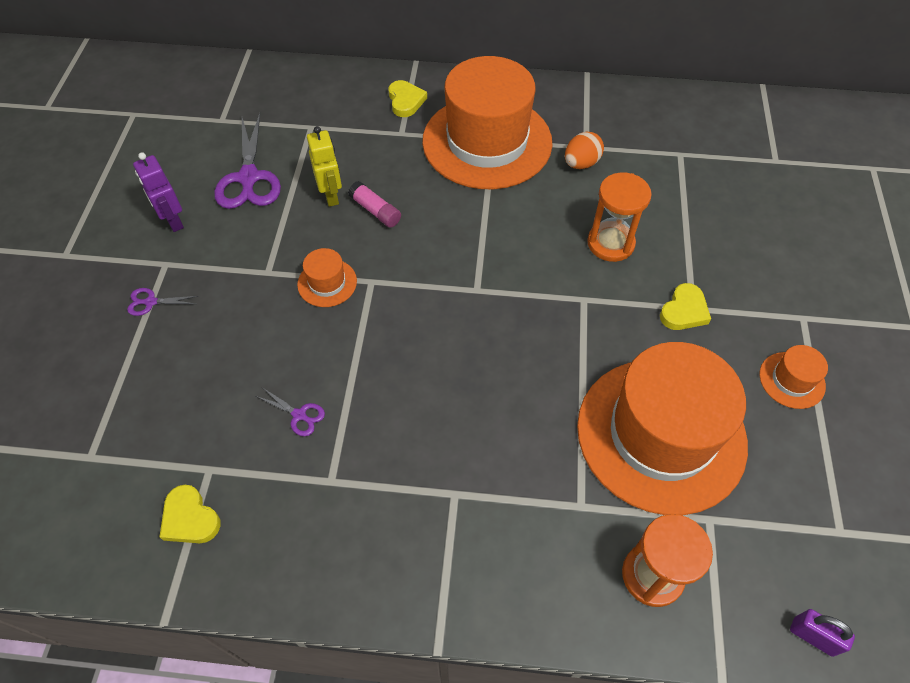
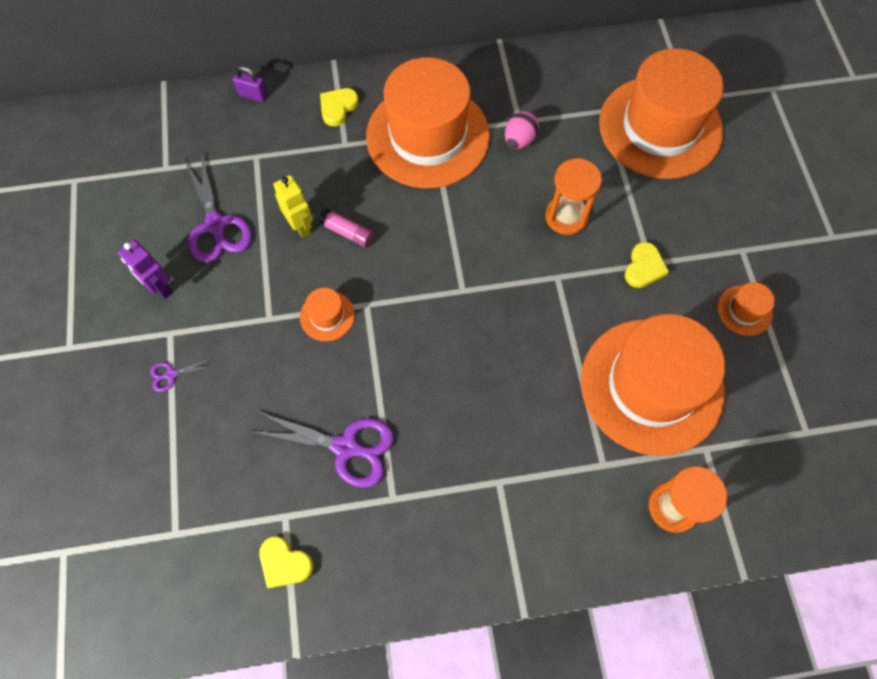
camera: 15 degrees left, 10 degrees up
(299, 415) = (345, 447): purple scissors -> purple scissors, size x2.16
(405, 101) = (338, 108): yellow heart -> yellow heart turned 120 degrees counterclockwise
(581, 163) = (519, 140): orange egg -> pink egg
(737, 180) = (660, 127): none -> orange hat
(813, 636) = (802, 522): purple padlock -> purple padlock (253, 95)

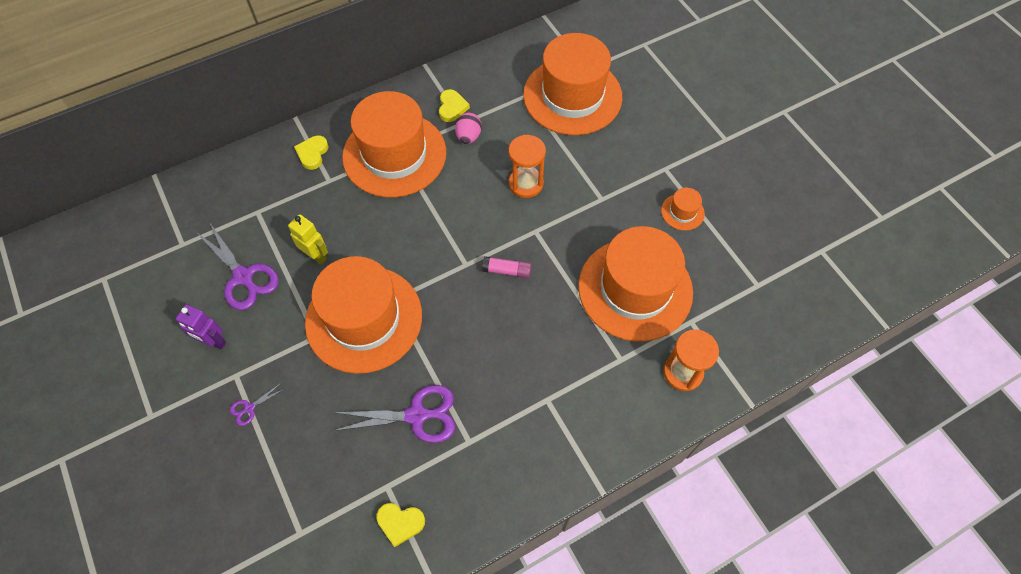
camera: 20 degrees left, 5 degrees down
(253, 95) = (237, 164): purple padlock -> none
(327, 316) = (364, 319): orange hat -> orange hat, size x2.50
(347, 232) = (356, 249): pink glue stick -> pink glue stick (507, 270)
(644, 267) = (598, 204): yellow heart -> yellow heart (452, 107)

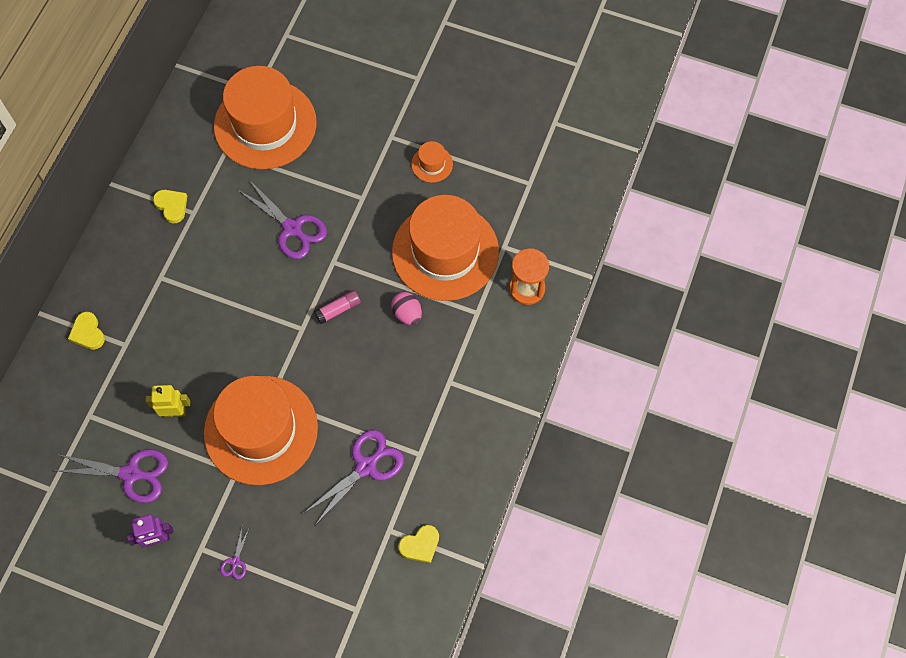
camera: 40 degrees left, 5 degrees up
(394, 154) = (160, 282): orange hat -> none
(468, 137) = (209, 222): pink egg -> pink egg (407, 314)
(526, 184) = (292, 228): orange hourglass -> purple scissors

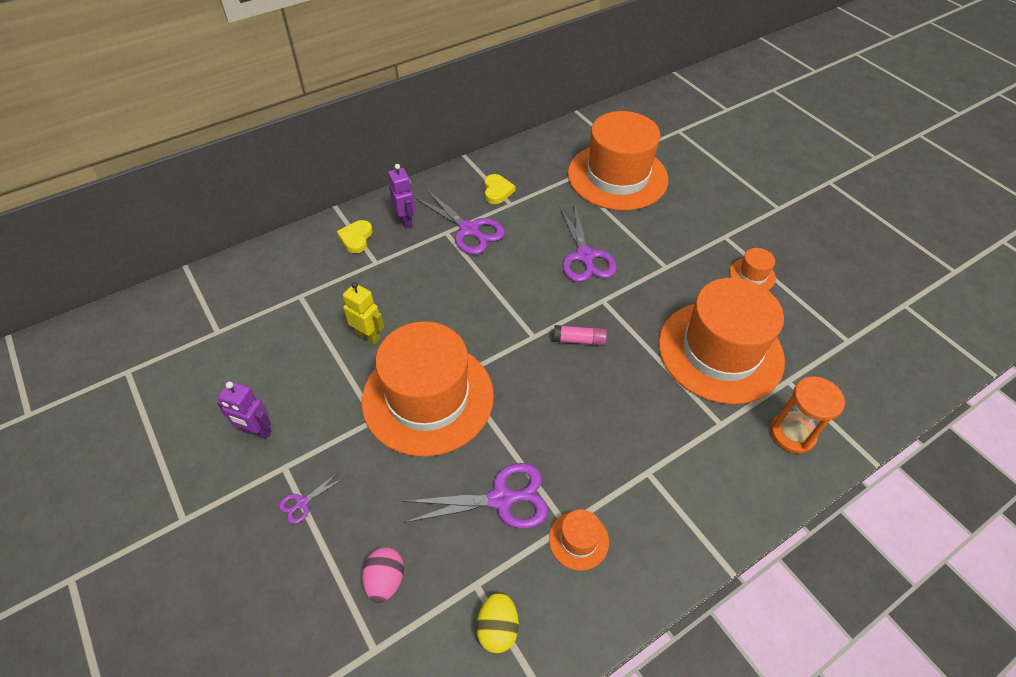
camera: 35 degrees right, 15 degrees down
(115, 287) = (405, 220): none -> purple robot
(130, 474) = (288, 361): purple scissors -> purple scissors (469, 230)
(407, 314) = (645, 382): pink egg -> pink egg (385, 580)
(420, 545) = (497, 628): yellow heart -> yellow egg
(433, 458) = (578, 540): none -> orange hat

